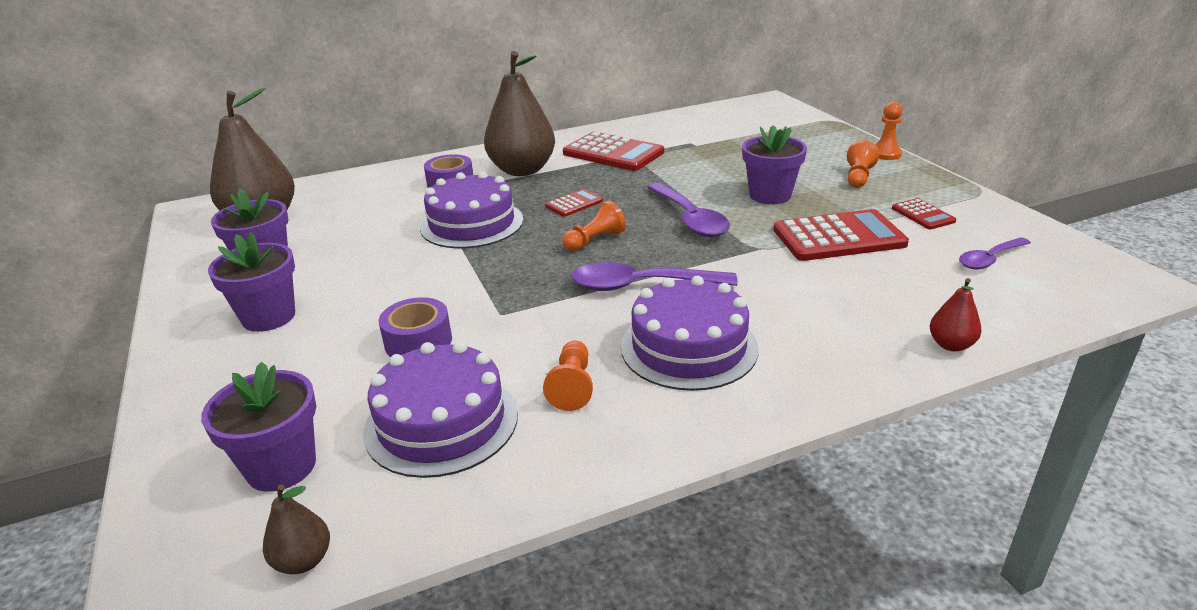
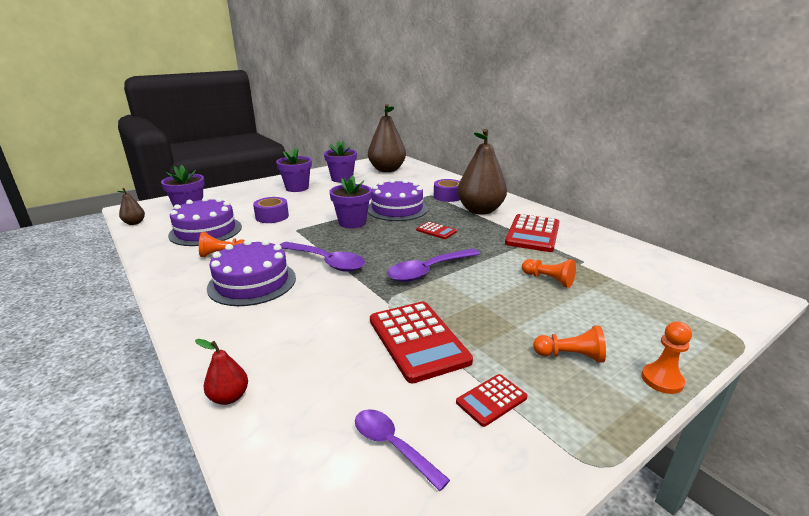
camera: 75 degrees right, 5 degrees down
(594, 240) = (384, 242): orange pawn -> orange pawn (548, 280)
(641, 285) = (326, 262): purple spoon -> purple spoon turned 135 degrees clockwise
(770, 195) = (491, 303): purple flower pot -> purple flower pot (352, 223)

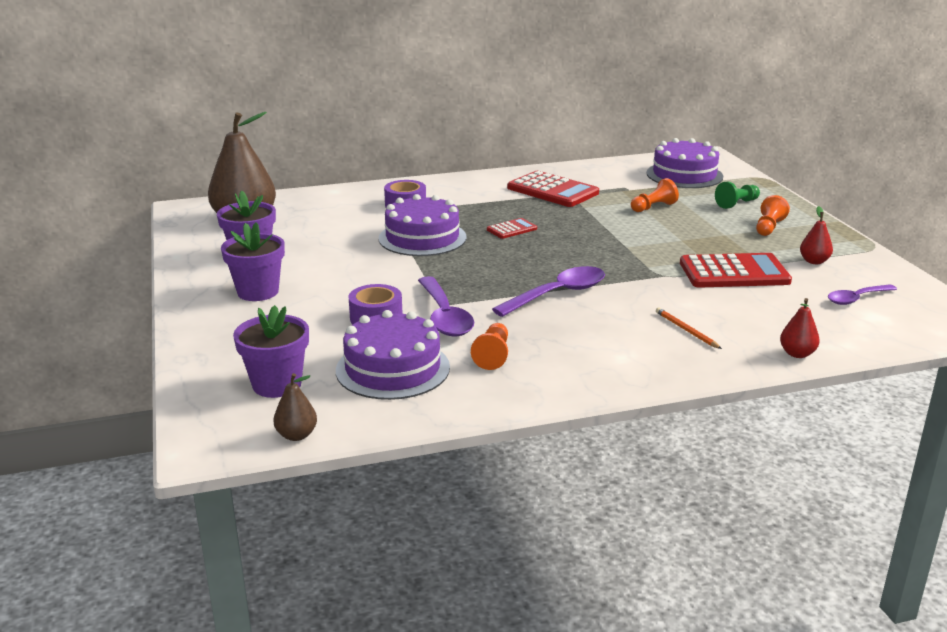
camera: 70 degrees left, 0 degrees up
(252, 282) = (588, 338): purple cake -> purple cake (684, 175)
(274, 324) = (686, 330): none -> orange pencil
(352, 223) = (448, 268): purple flower pot -> none
(428, 271) = (610, 249): purple spoon -> purple spoon (444, 316)
(480, 210) = (469, 199): brown pear -> none
(491, 400) = (814, 261): red calculator -> red pear
(621, 327) = (737, 204): none -> green pawn
(662, 380) = (800, 210): orange pawn -> none

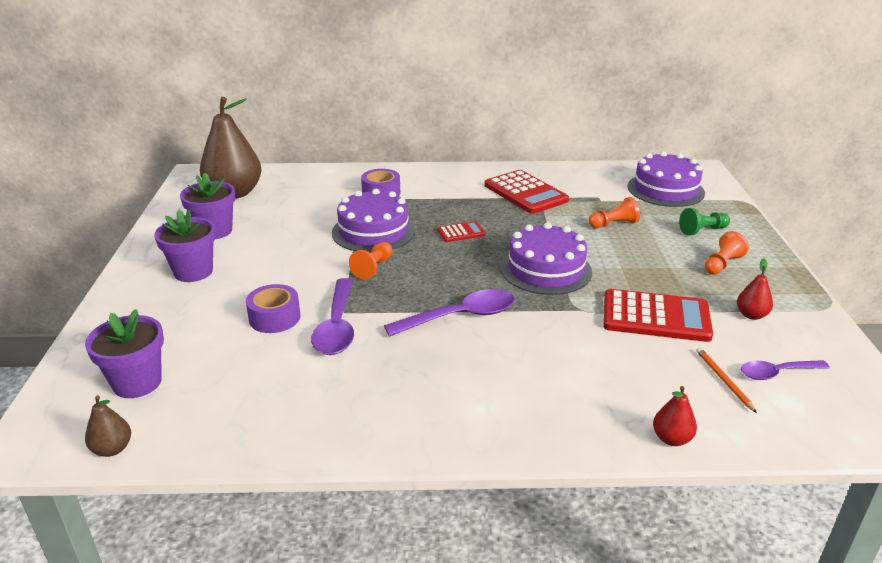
camera: 15 degrees right, 5 degrees up
(392, 369) = (250, 382): purple cake -> purple cake (546, 269)
(493, 355) = (353, 383): orange pawn -> orange pawn (373, 268)
(686, 330) = (565, 384): orange pencil -> orange pencil (723, 380)

